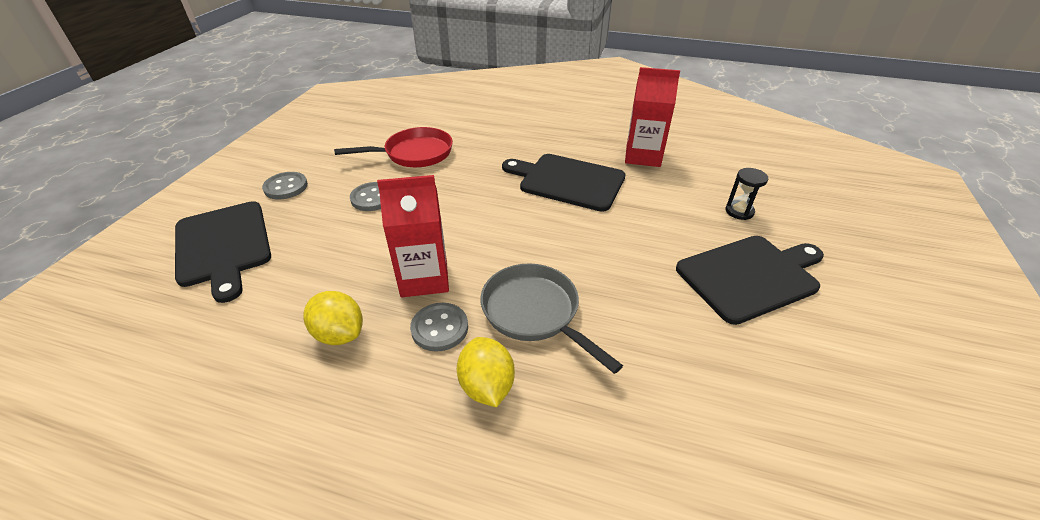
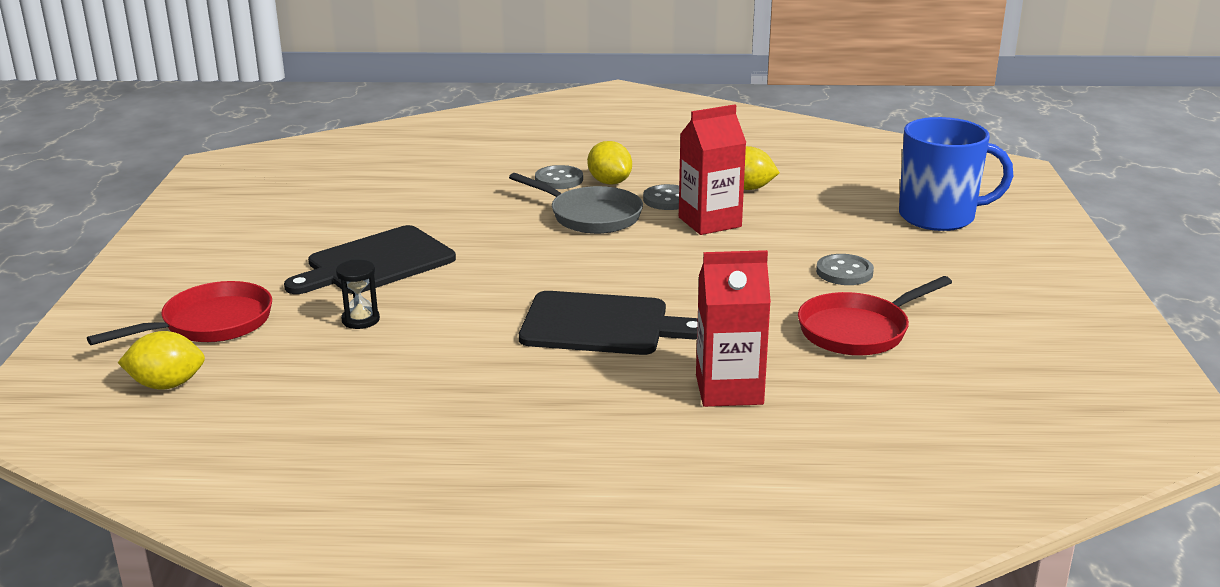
camera: 165 degrees right, 15 degrees down
(223, 246) = (938, 217): black cutting board -> blue mug
(286, 187) = (969, 268): grey button -> grey button (559, 179)
(643, 156) = (491, 378): red carton -> red carton (729, 390)
(845, 180) = (167, 385): none -> yellow lemon
(856, 226) = (211, 324): none -> red pan

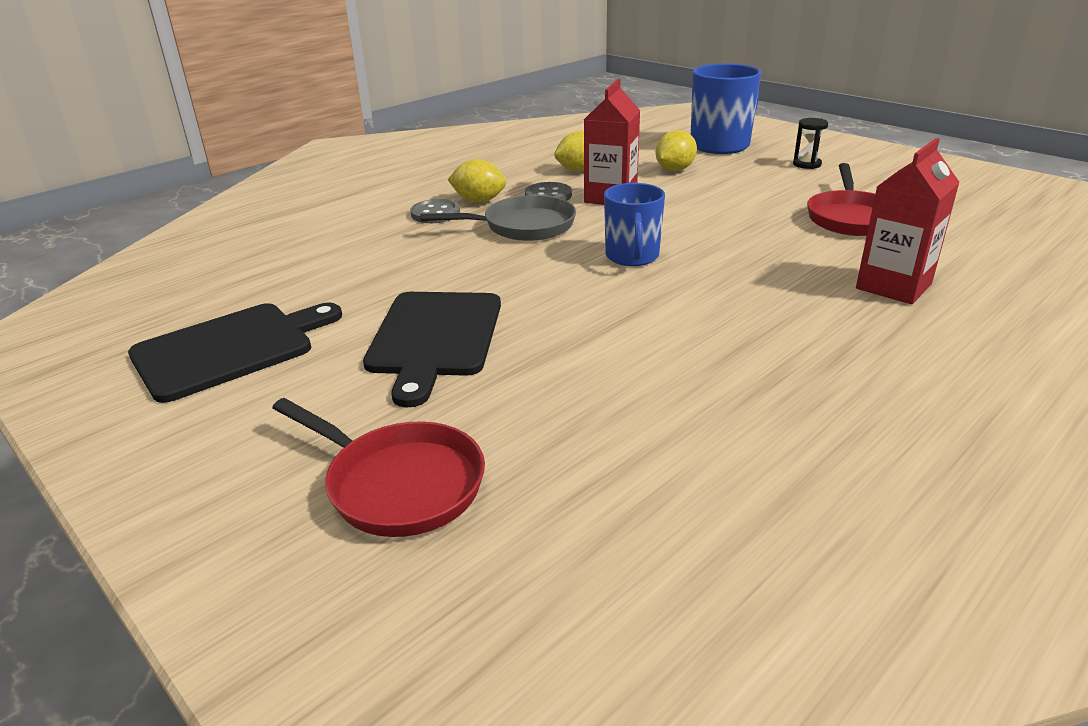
camera: 45 degrees left, 5 degrees up
(167, 385) = (505, 578): yellow lemon -> yellow lemon (674, 169)
(211, 324) = (399, 484): red pan -> red pan turned 120 degrees clockwise
(360, 320) = (541, 389): black hourglass -> black hourglass (807, 164)
(601, 325) = (720, 290): black cutting board -> black cutting board (230, 349)
(606, 273) = (632, 256): none -> blue mug
(844, 272) = (758, 191): grey button -> none

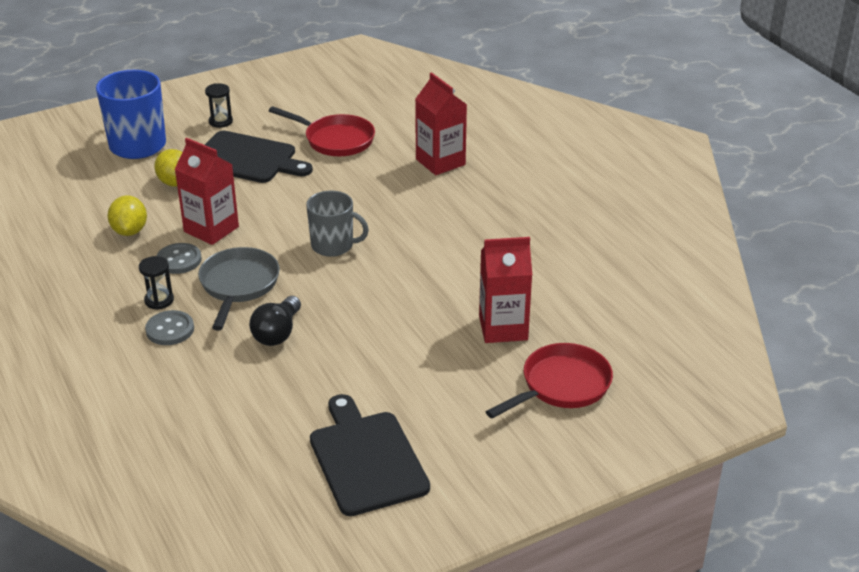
camera: 75 degrees left, 5 degrees up
(435, 338) = (404, 355): black cutting board -> black cutting board (247, 159)
(449, 259) = (277, 333): none -> black light bulb
(479, 201) = (159, 300): yellow lemon -> black hourglass
(526, 403) = (503, 328): none -> red carton
(632, 256) = (333, 246): blue mug -> grey mug

